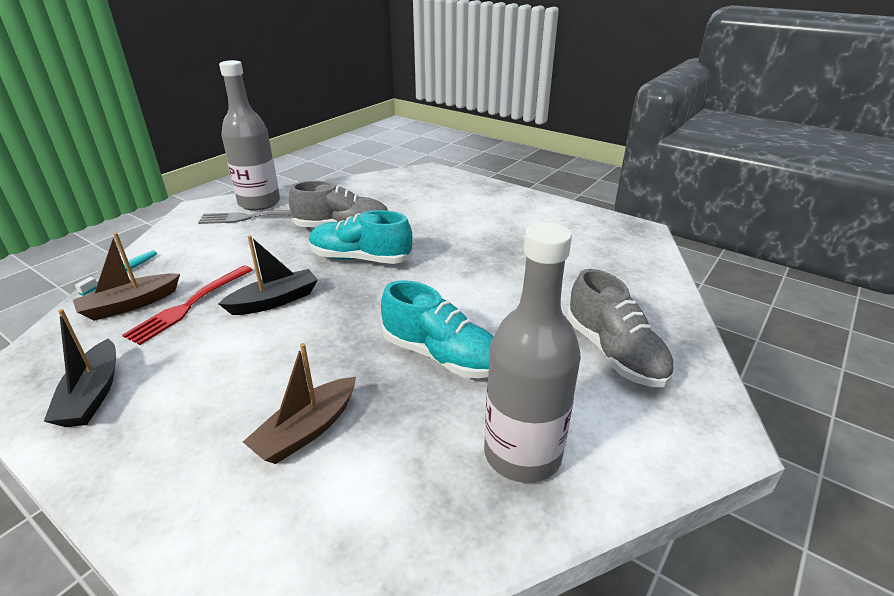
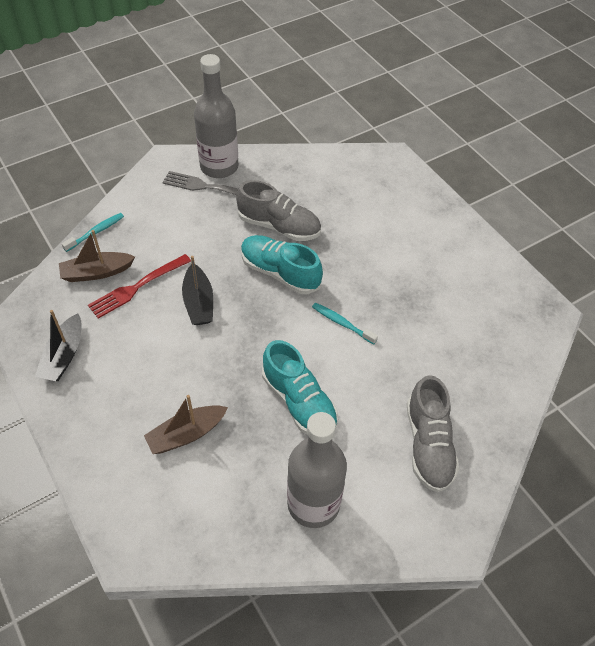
camera: 20 degrees right, 20 degrees up
(275, 301) = (199, 302): black boat -> black boat turned 90 degrees clockwise
(450, 280) = (342, 323): none -> turquoise toothbrush

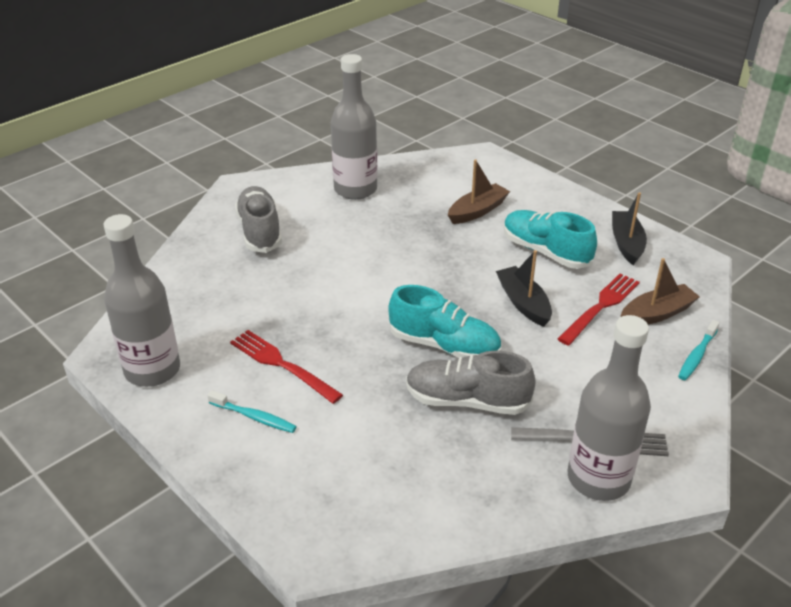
camera: 170 degrees right, 15 degrees down
(299, 402) = (385, 242): turquoise shoe -> turquoise shoe (545, 252)
(342, 323) = (357, 307): turquoise toothbrush -> turquoise toothbrush (254, 417)
(409, 278) = (281, 364): none -> red fork
(508, 290) = (152, 370): none -> grey bottle

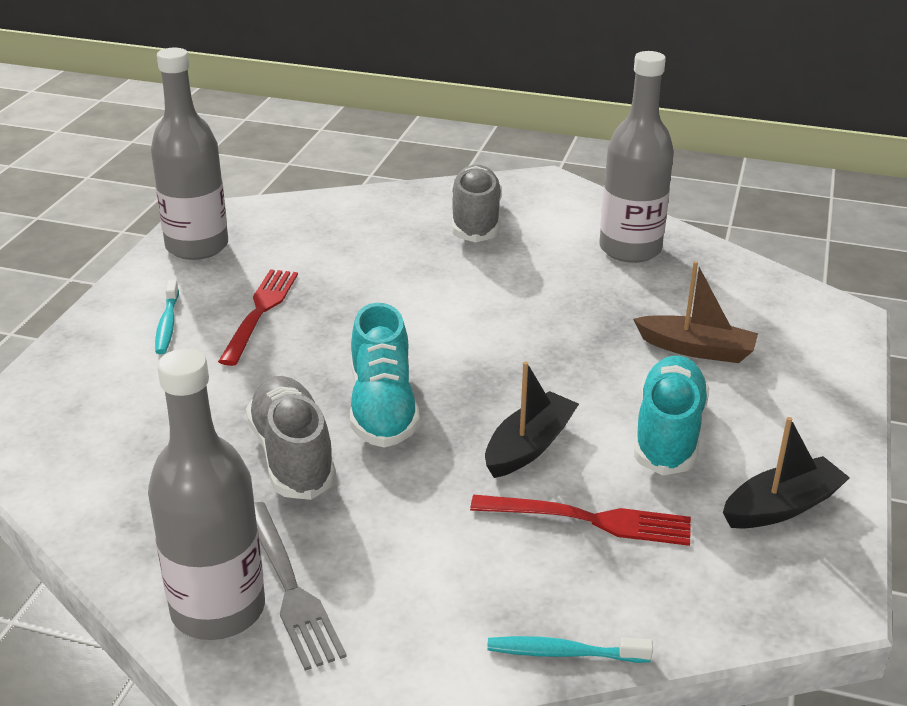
camera: 60 degrees right, 5 degrees down
(260, 231) = (475, 221): grey shoe -> grey shoe turned 45 degrees counterclockwise
(657, 314) = (629, 583): brown boat -> none

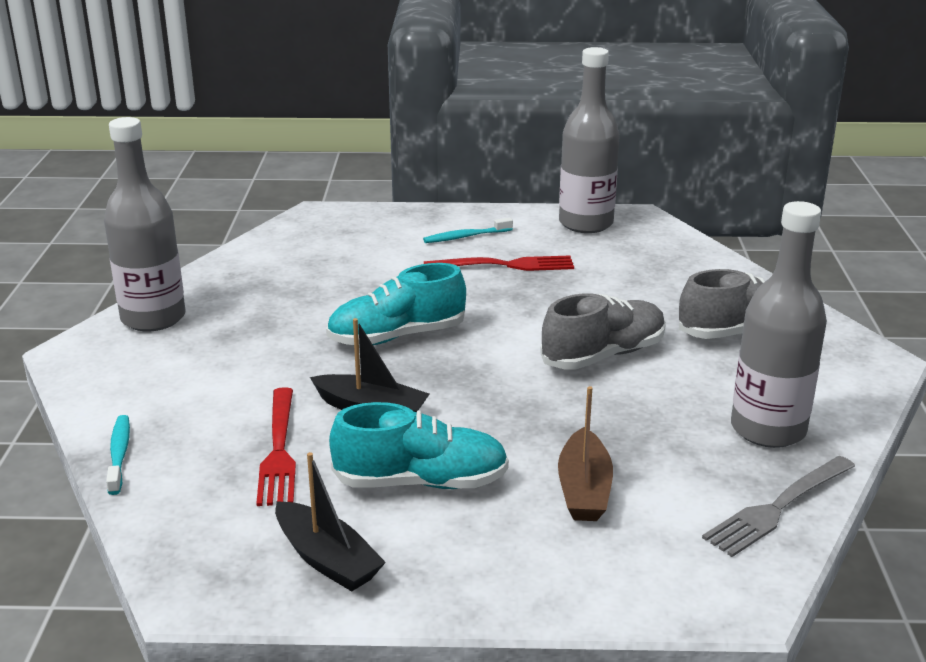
camera: 75 degrees right, 5 degrees down
(291, 588) = (176, 338): grey fork -> grey fork (777, 508)
(292, 456) = (320, 312): grey shoe -> grey shoe (603, 355)

